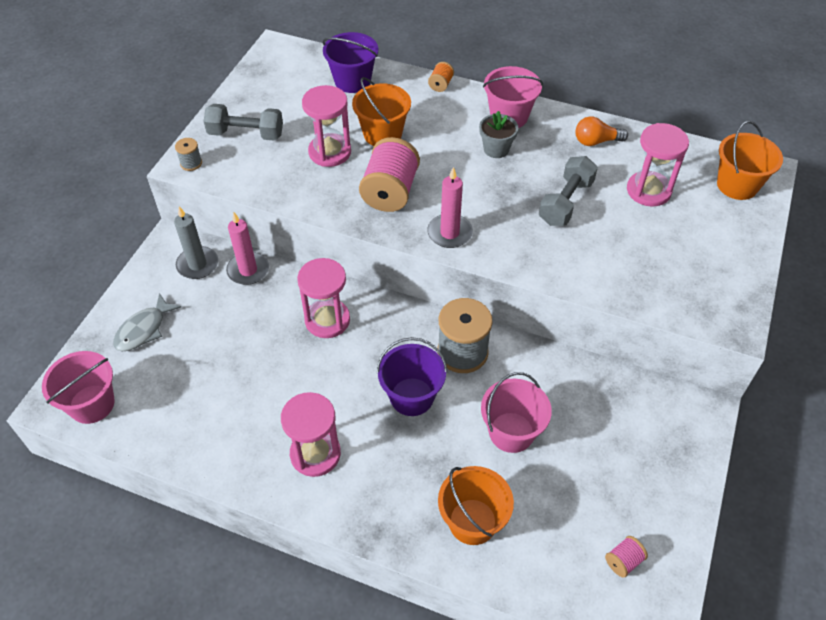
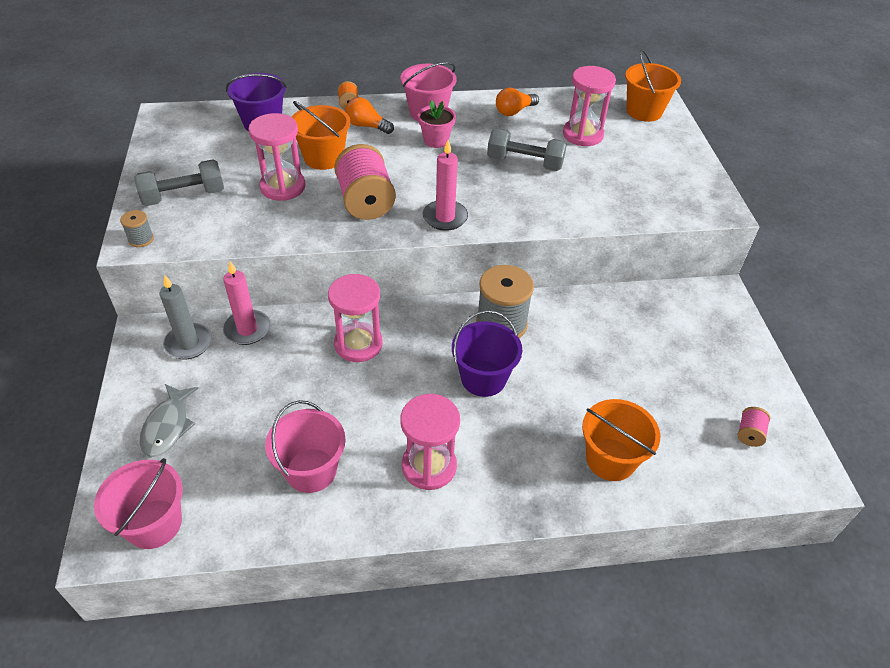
camera: 30 degrees left, 5 degrees down
(442, 113) = (367, 126): none -> orange light bulb
(496, 149) = (436, 140): grey flower pot -> pink flower pot
(511, 432) = (589, 372): pink bucket -> pink bucket (311, 470)
(565, 202) = (524, 163): grey dumbbell -> grey dumbbell turned 75 degrees counterclockwise

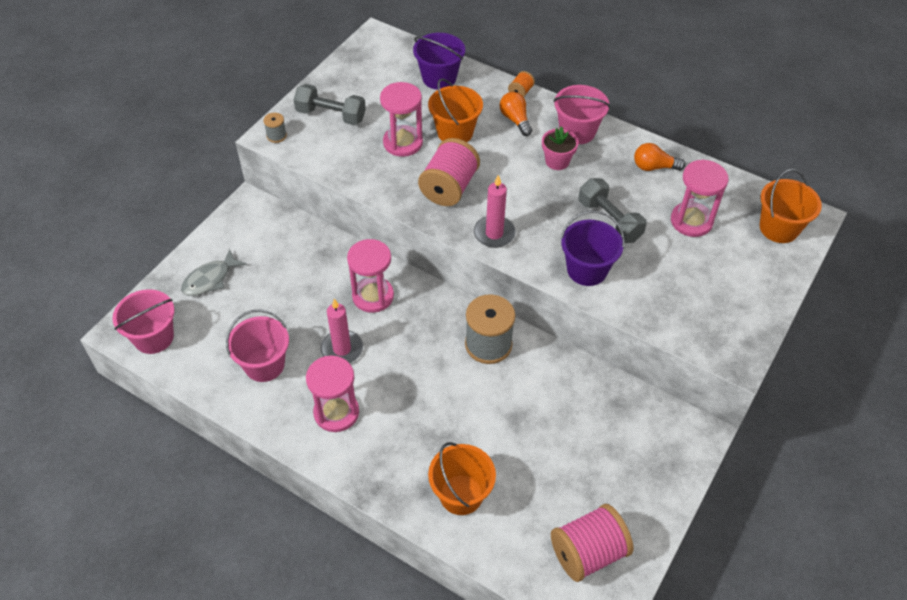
camera: 40 degrees right, 5 degrees up
(188, 343) = (268, 228): grey candle -> none
(247, 329) = (312, 240): pink candle -> pink candle (342, 349)
(483, 378) = (433, 377): purple bucket -> purple bucket (587, 270)
(749, 434) = (588, 552): pink spool -> pink spool, size x2.17

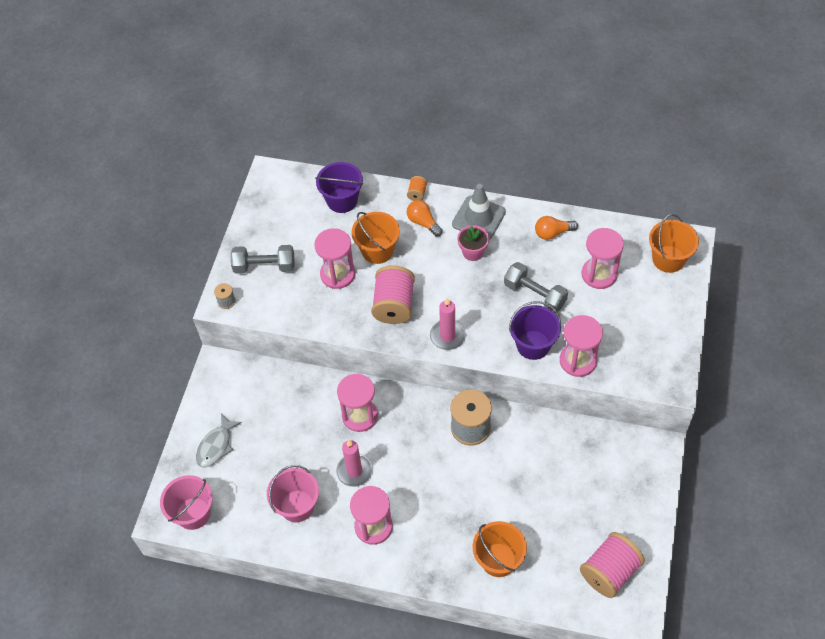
camera: 15 degrees left, 5 degrees up
(577, 131) = (478, 218): pink bucket -> grey traffic cone
(632, 301) = (578, 361): none -> pink hourglass

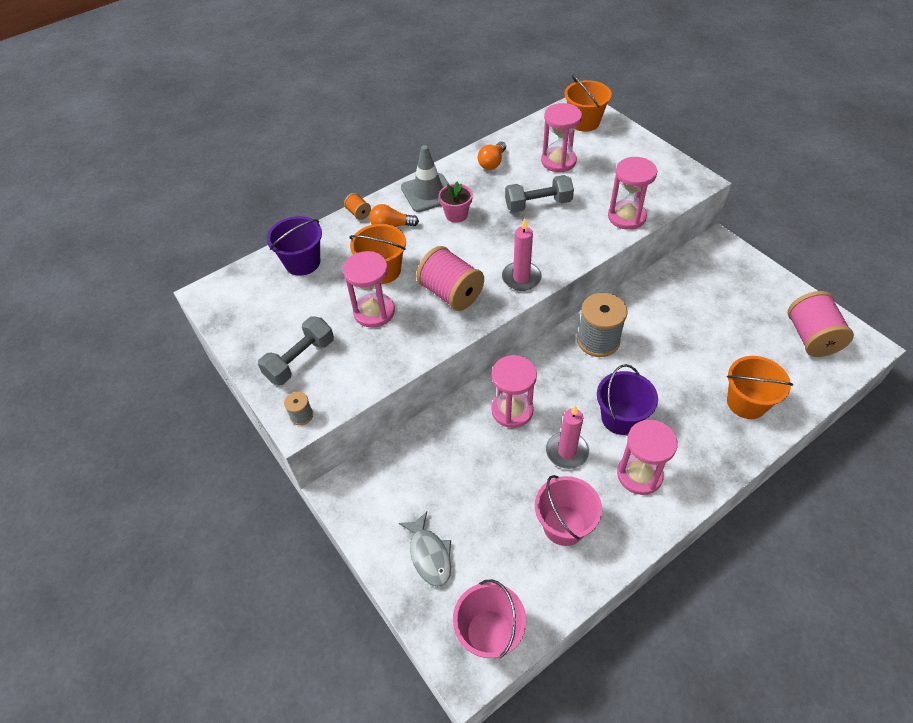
camera: 50 degrees left, 5 degrees down
(533, 345) = (585, 232): purple bucket -> purple bucket (620, 418)

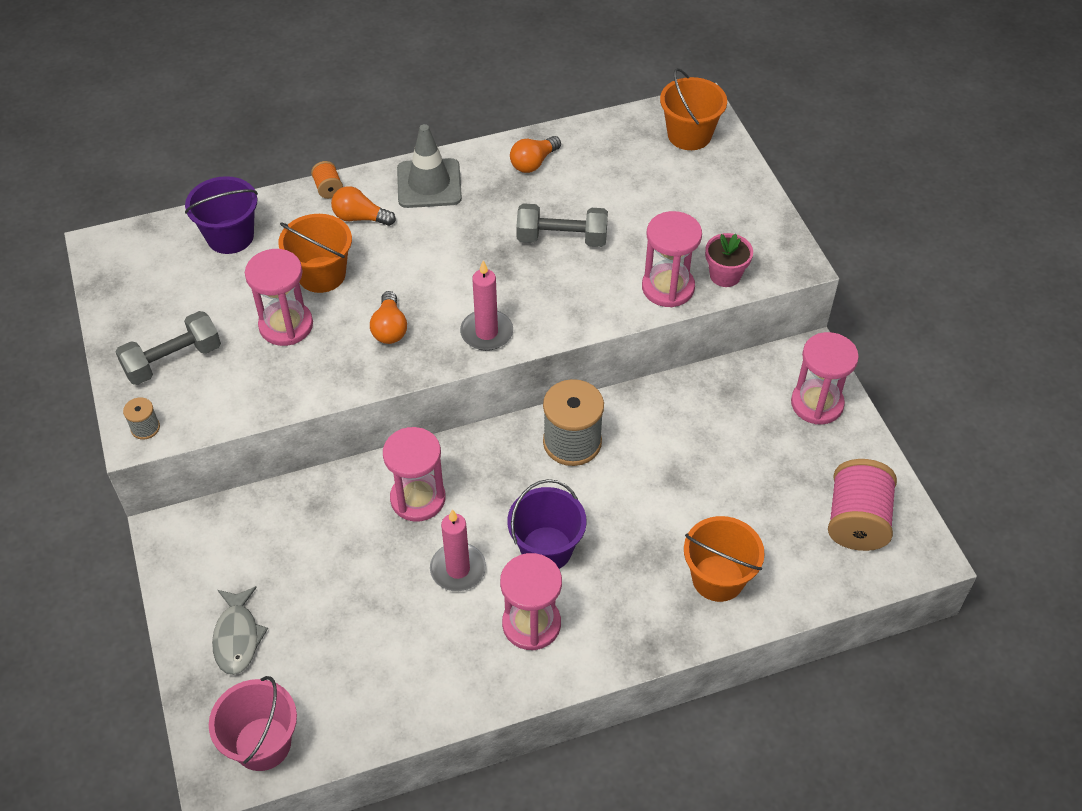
camera: 15 degrees right, 0 degrees up
(451, 293) = (390, 328): pink spool -> orange light bulb
(456, 215) = (449, 224): pink flower pot -> pink flower pot (725, 275)
(558, 161) = (622, 184): pink hourglass -> pink hourglass (817, 404)
(564, 525) = (409, 654): pink bucket -> none

